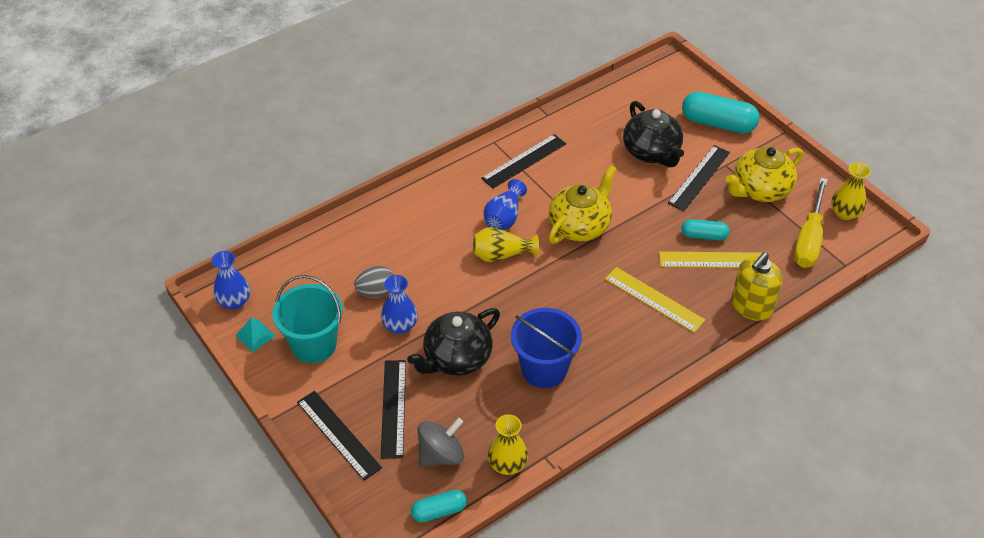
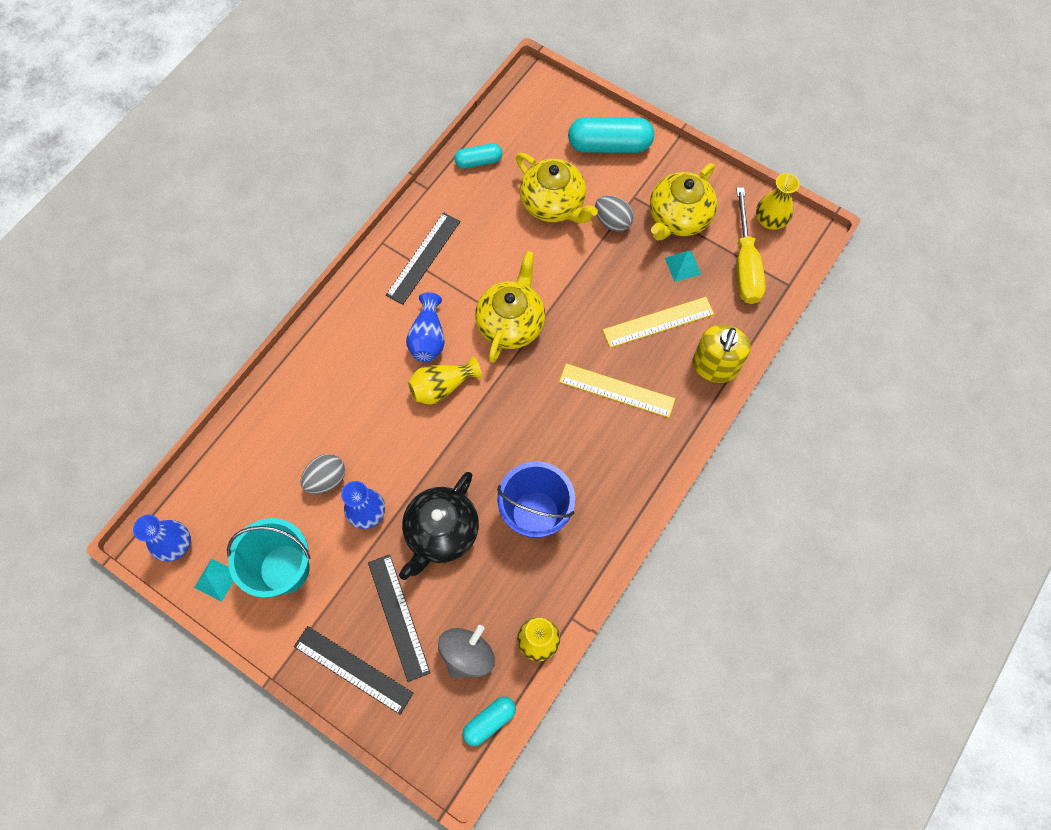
camera: 20 degrees left, 20 degrees up
(651, 152) = (553, 204): black teapot -> yellow teapot
(699, 177) = (612, 222): black ruler -> grey egg
(704, 236) = (640, 294): turquoise capsule -> turquoise capsule (478, 161)
(750, 225) = (682, 266): none -> turquoise pyramid

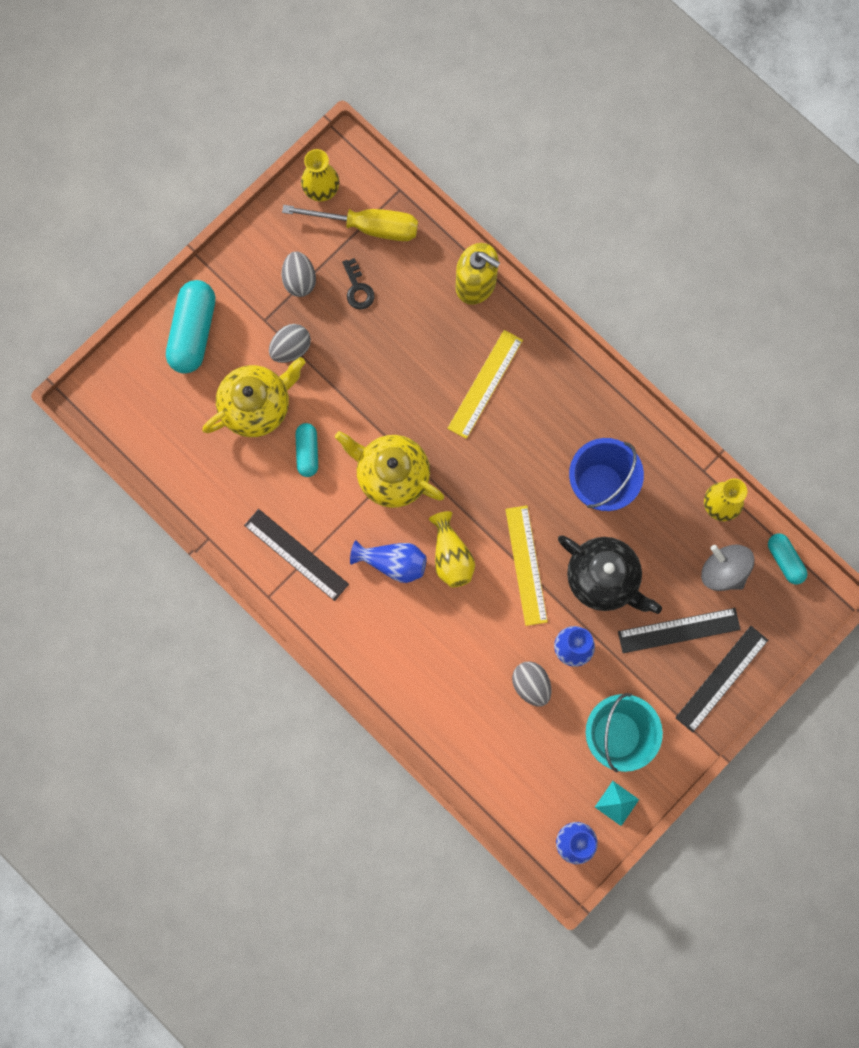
camera: 80 degrees left, 10 degrees up
(478, 161) = (185, 477): turquoise capsule -> turquoise capsule (307, 452)
(658, 322) = (417, 327): yellow ruler -> yellow ruler (526, 565)
(678, 218) = (299, 280): yellow teapot -> grey egg
(682, 266) = (358, 289): turquoise pyramid -> black key

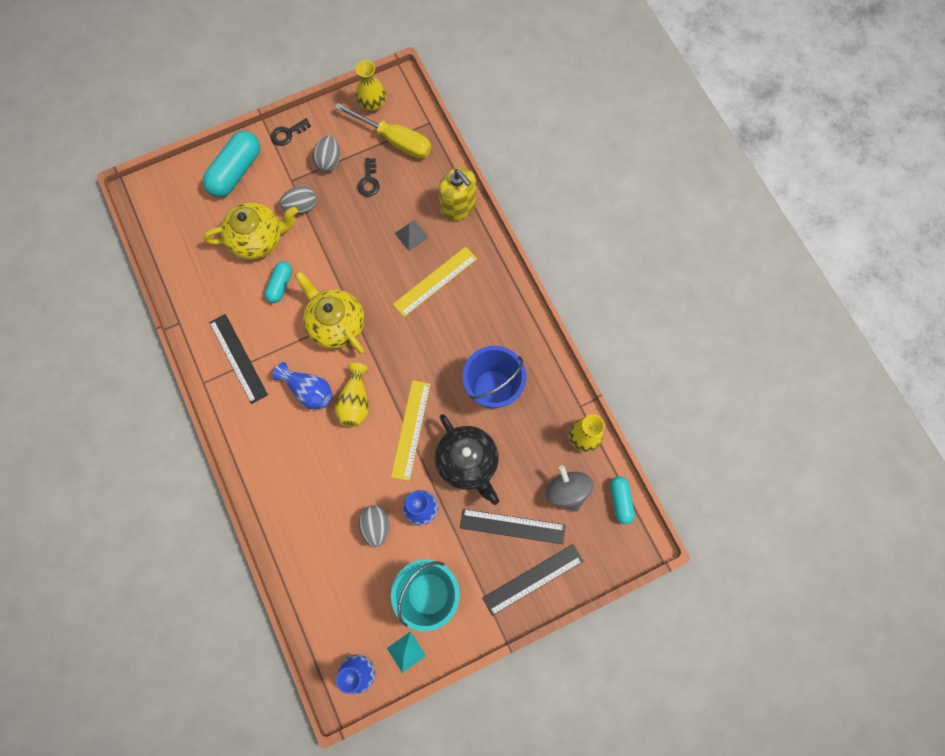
camera: 20 degrees right, 5 degrees down
(234, 263) = (287, 134): none -> black key
(435, 338) = (411, 235): none -> grey pyramid

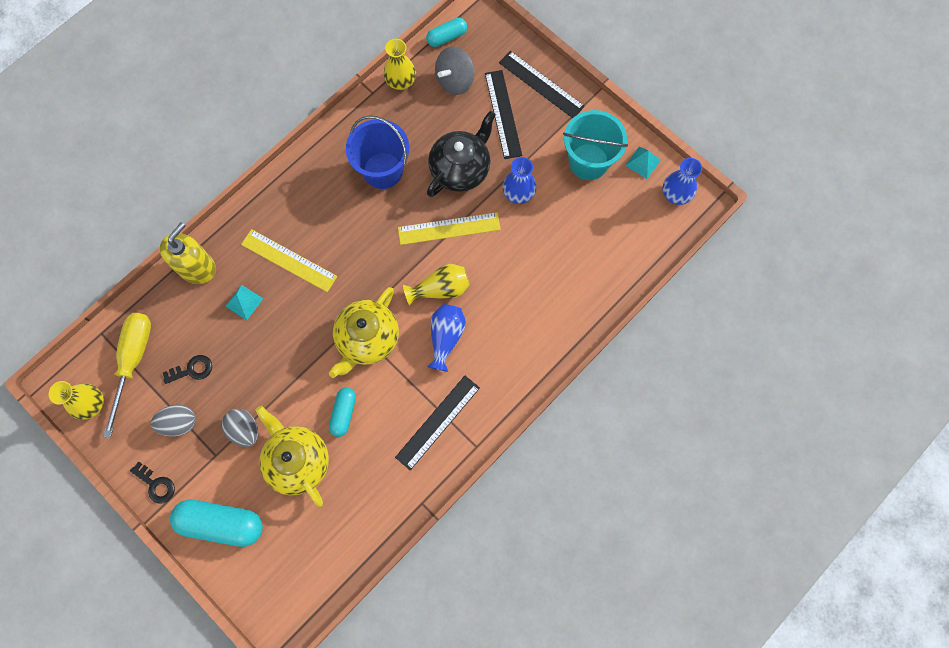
camera: 110 degrees left, 0 degrees up
(280, 285) = (343, 413): turquoise capsule -> turquoise capsule turned 75 degrees counterclockwise
(376, 526) = (549, 226): grey egg -> none
(411, 235) = (244, 302): grey pyramid -> turquoise pyramid

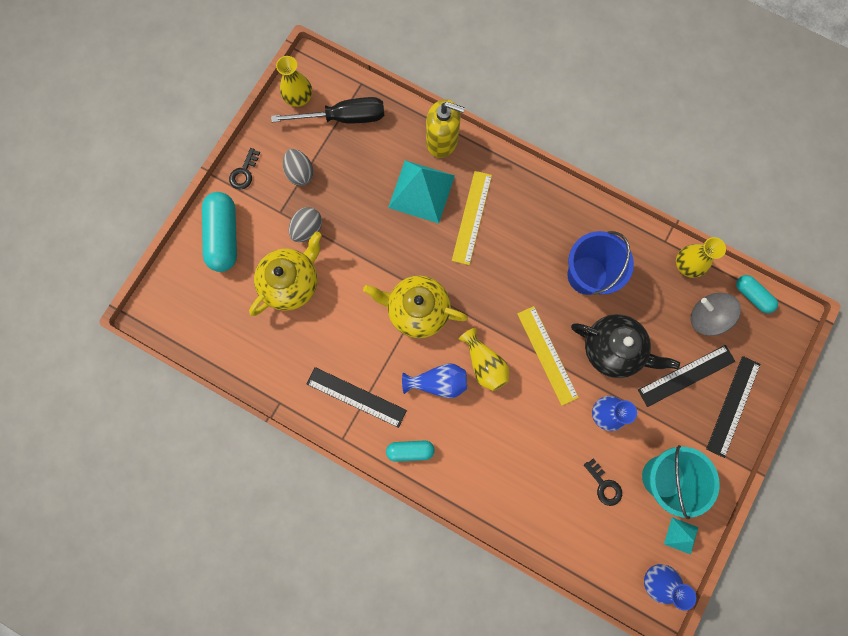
camera: 75 degrees right, 5 degrees up
(133, 361) = (343, 118): yellow screwdriver -> black screwdriver
(192, 370) = (349, 168): black key -> black key (604, 485)
(244, 302) = (421, 191): turquoise pyramid -> turquoise pyramid, size x2.10
(343, 413) = (343, 309): turquoise capsule -> turquoise capsule (410, 450)

